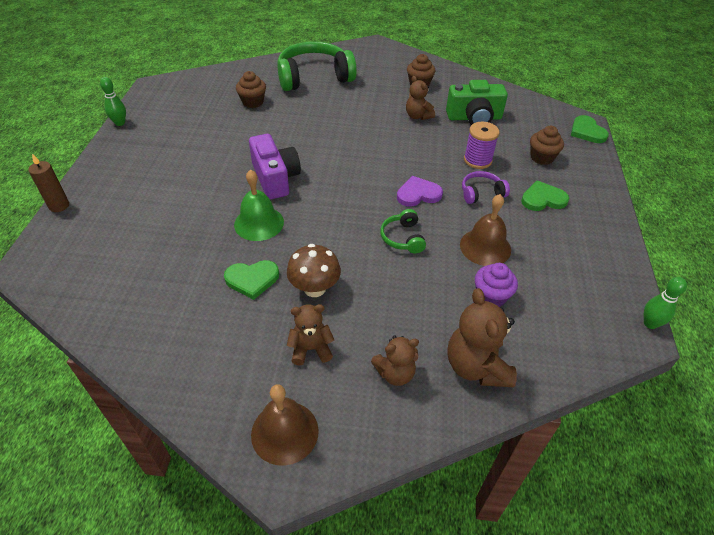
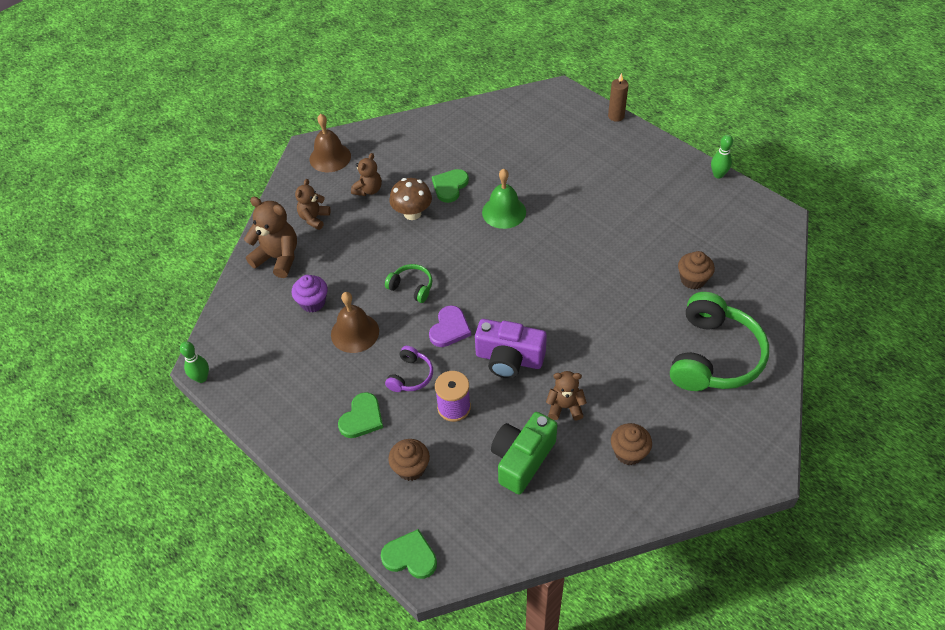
camera: 130 degrees right, 5 degrees up
(275, 178) = (551, 244): purple camera -> purple camera (509, 359)

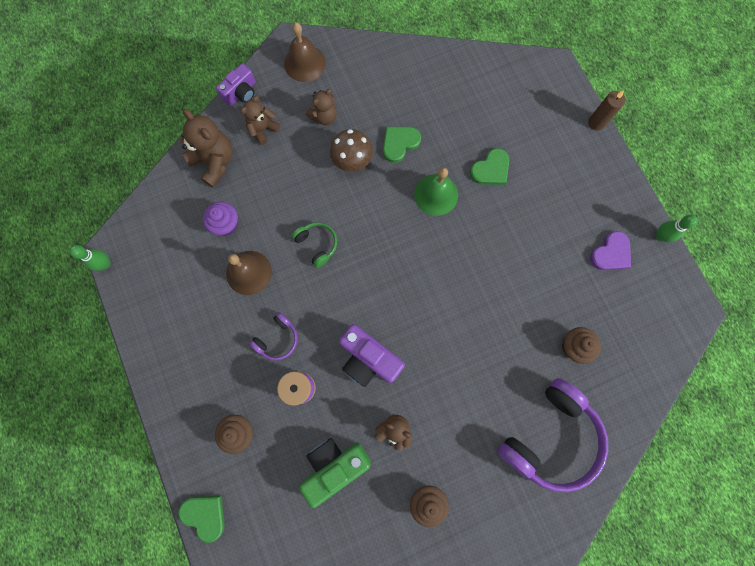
camera: 20 degrees right, 25 degrees up
(279, 198) = (241, 93): none -> purple camera
(362, 418) = (220, 364): green heart -> green heart (491, 169)
(449, 328) = (331, 304): purple heart -> purple heart (611, 253)
(713, 356) = (550, 437): green headphones -> purple headphones

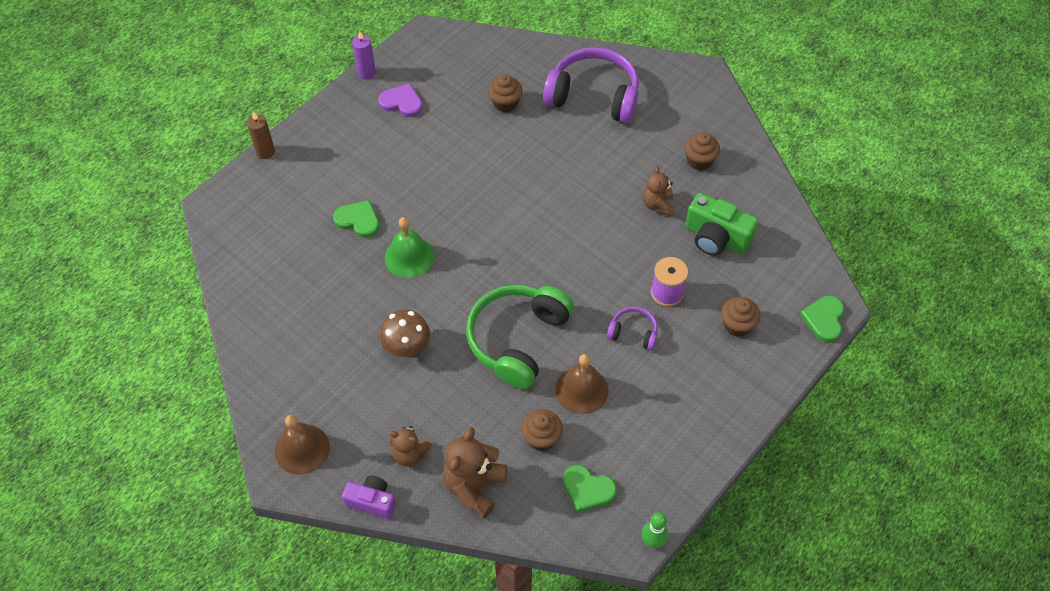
camera: 115 degrees left, 20 degrees down
(226, 224) = (541, 438): purple cupcake -> brown cupcake
(317, 244) = (517, 340): green headphones -> green headphones, size x2.14
(324, 117) = (365, 397): brown teddy bear -> none
(368, 359) = (607, 249): purple camera -> none
(399, 143) = (365, 311): green heart -> green heart (587, 489)
(660, 236) = (366, 73): green bowling pin -> purple candle

